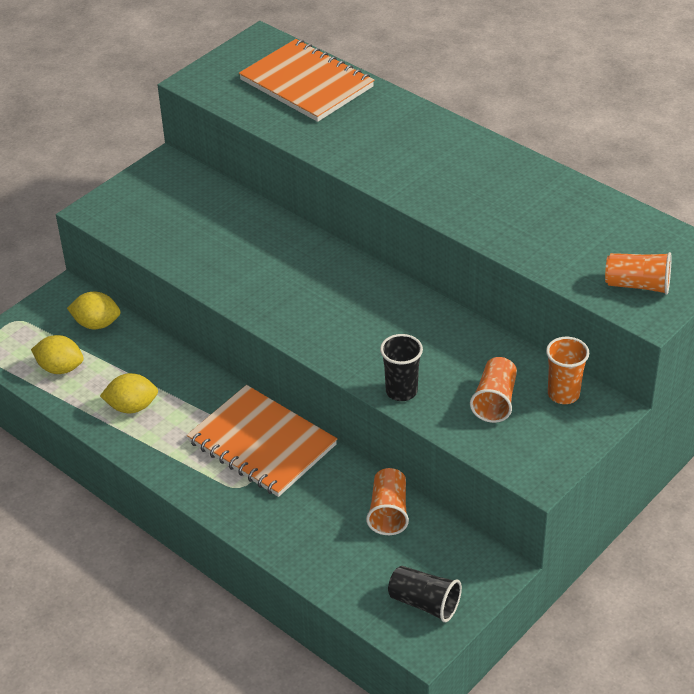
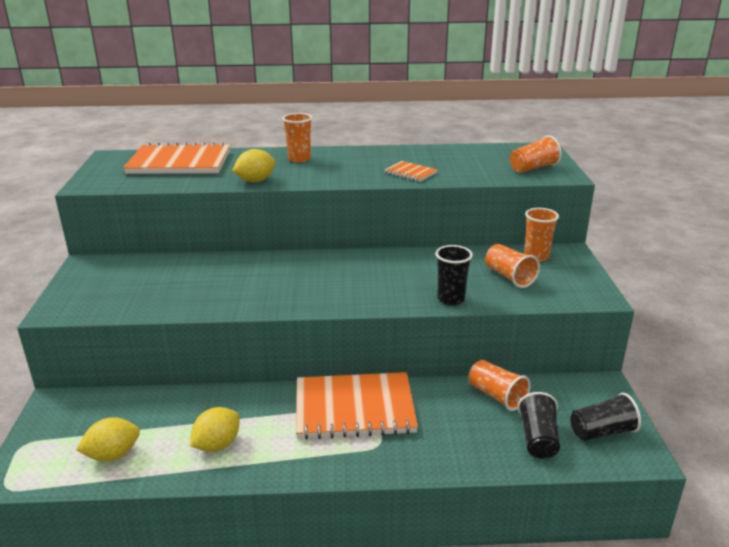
camera: 45 degrees left, 15 degrees down
(96, 324) = (111, 408): yellow lemon -> yellow lemon (255, 181)
(363, 570) = (538, 439): none -> black cup
(422, 136) = (299, 159): none -> orange cup
(497, 220) = (410, 173): none -> orange notebook

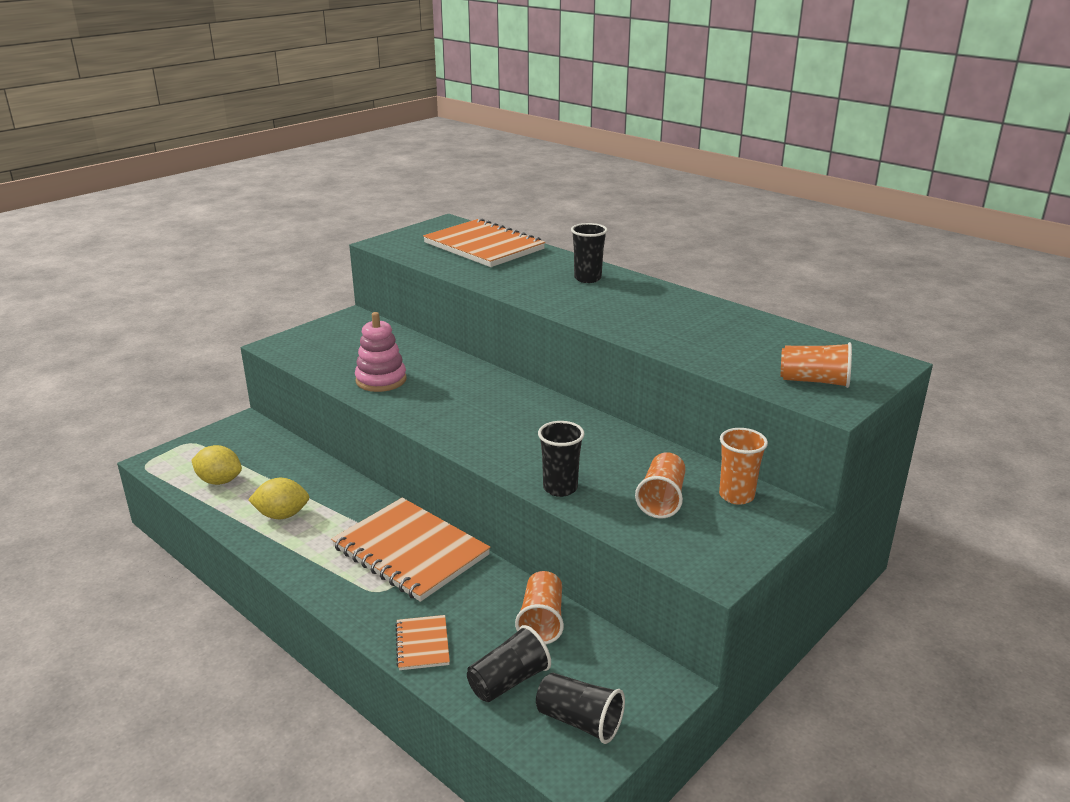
camera: 45 degrees right, 0 degrees up
(204, 295) = (381, 380): none -> pink stacking toy
(255, 181) = (506, 286): yellow lemon -> none
(299, 159) = (587, 278): orange cup -> black cup
(410, 173) = (662, 332): orange notebook -> orange notebook (422, 644)

